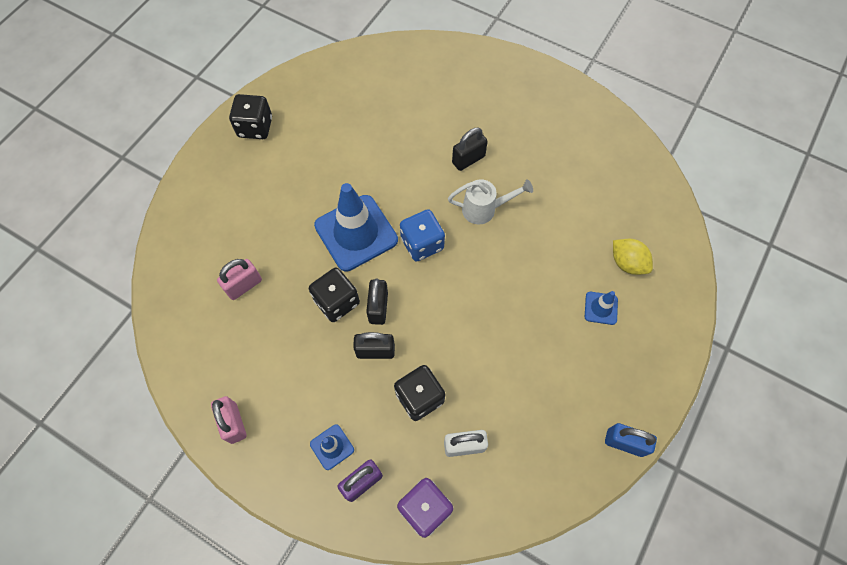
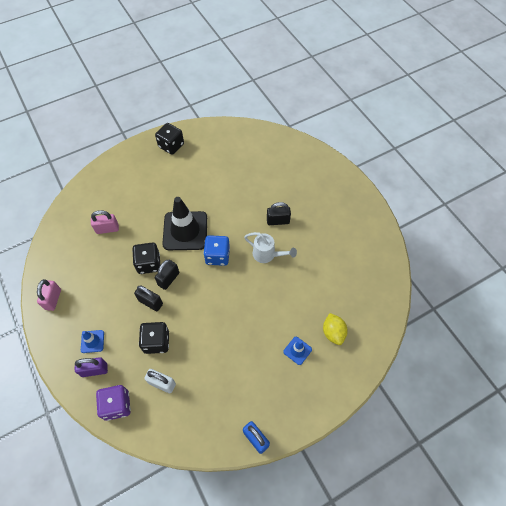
camera: 30 degrees right, 5 degrees down
(356, 233) = (185, 231): blue traffic cone -> black traffic cone

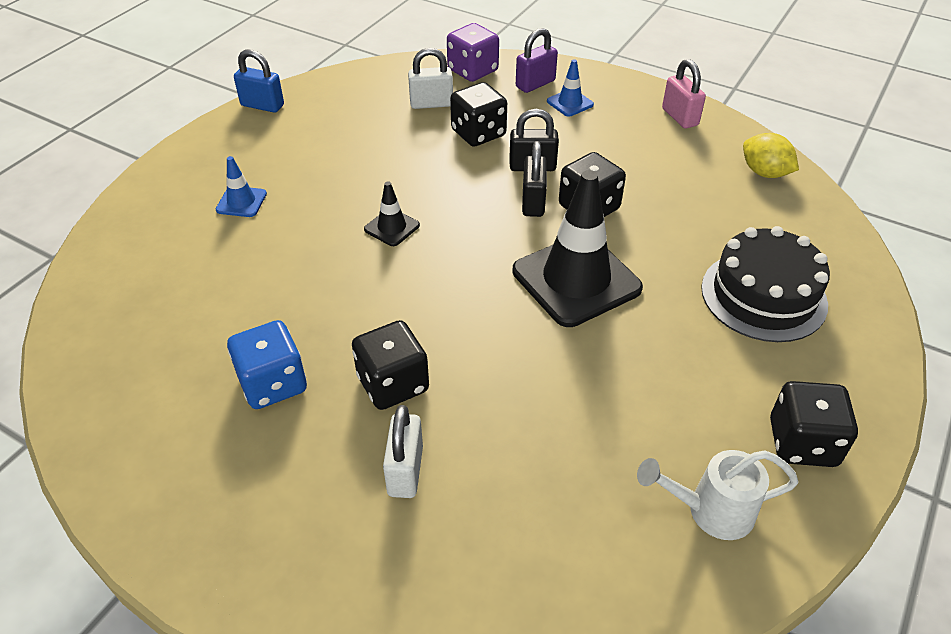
camera: 150 degrees right, 15 degrees down
(107, 229) = (719, 223): pink padlock -> none
(128, 192) = (763, 296): none -> black cake
(217, 256) = (476, 267): blue dice -> blue dice (273, 384)
(237, 296) = (392, 227): none -> black traffic cone
(267, 255) = (376, 309): white watering can -> white watering can (710, 511)
(278, 221) = (393, 384): black padlock -> black dice
(289, 191) = (405, 471): none -> white padlock
(333, 332) = (183, 245): yellow lemon -> yellow lemon (764, 173)

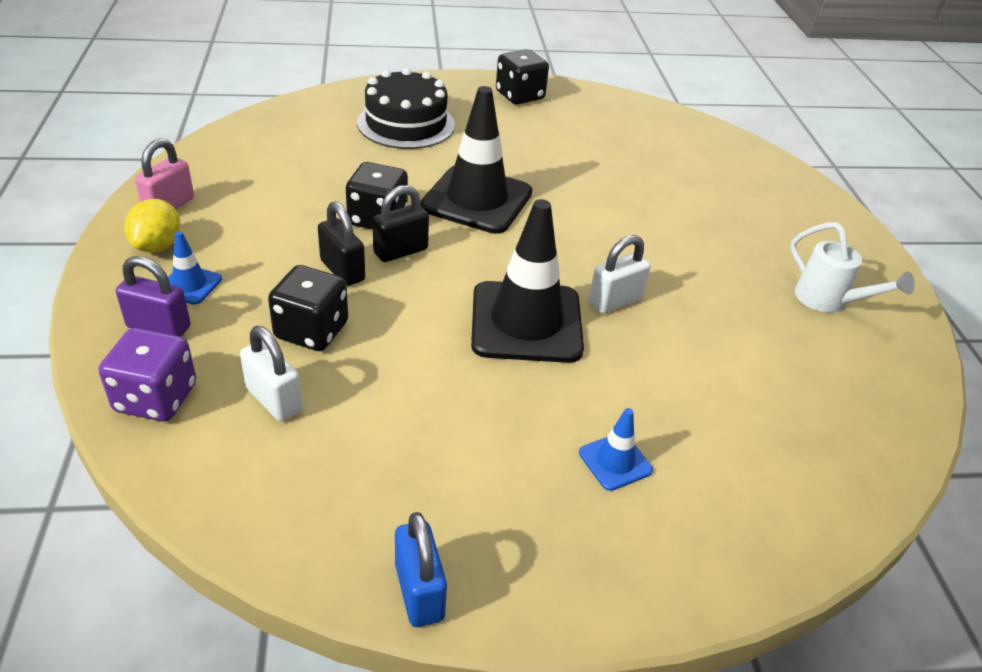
camera: 130 degrees left, 5 degrees down
(273, 384) = (751, 300): blue dice -> none
(392, 227) = (526, 322): black traffic cone -> black traffic cone, size x2.20
(393, 384) = (674, 244): black dice -> none
(405, 471) = (719, 212): white padlock -> white padlock (615, 301)
(710, 511) = (600, 113): white watering can -> white watering can (828, 301)
(764, 173) = (239, 146): yellow lemon -> yellow lemon (157, 245)

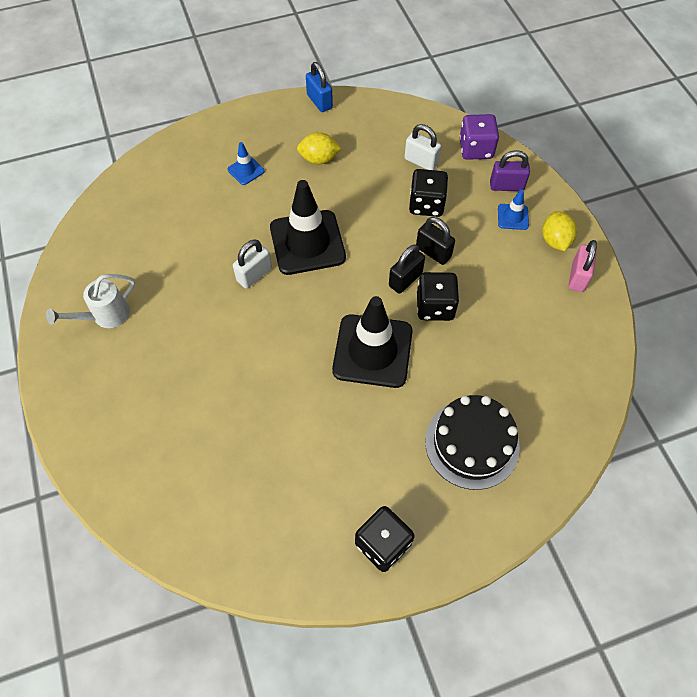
camera: 170 degrees right, 20 degrees up
(466, 450) = (319, 159): none -> yellow lemon
(828, 301) = (105, 316): white watering can -> white watering can turned 75 degrees counterclockwise

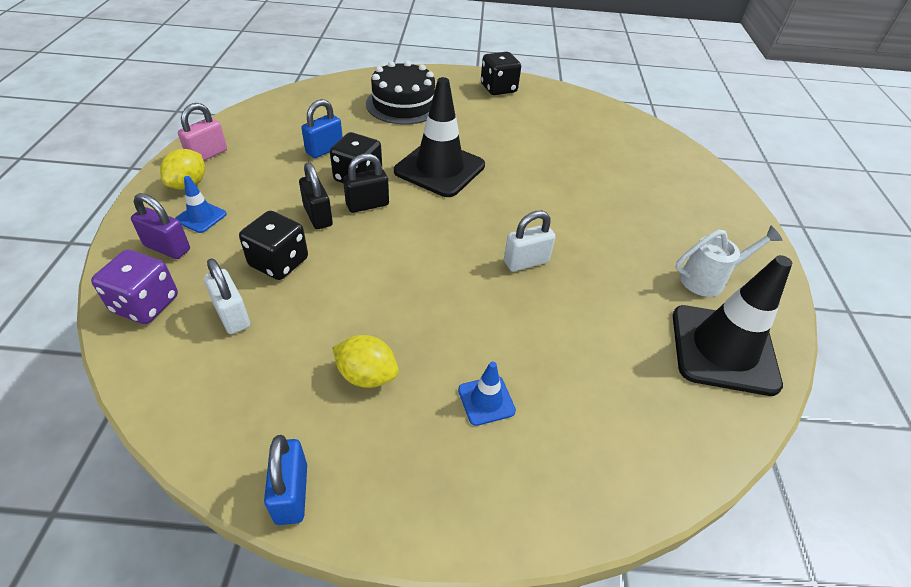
camera: 160 degrees left, 15 degrees down
(307, 242) = (448, 272): black traffic cone -> black traffic cone (723, 349)
(490, 328) = (324, 150): none -> blue padlock

